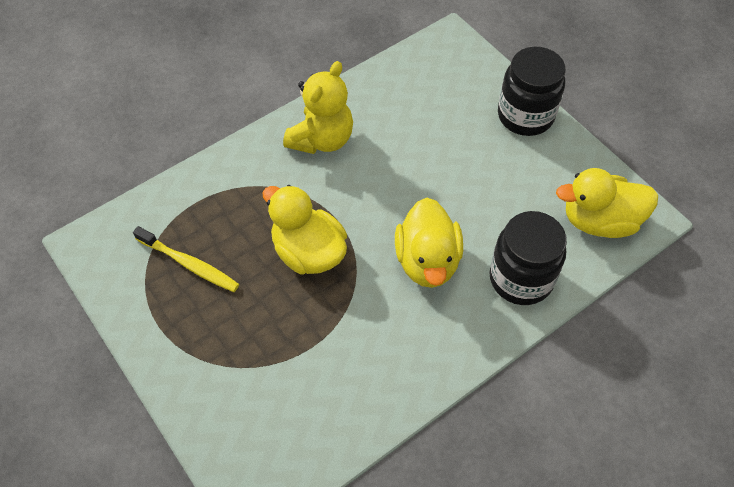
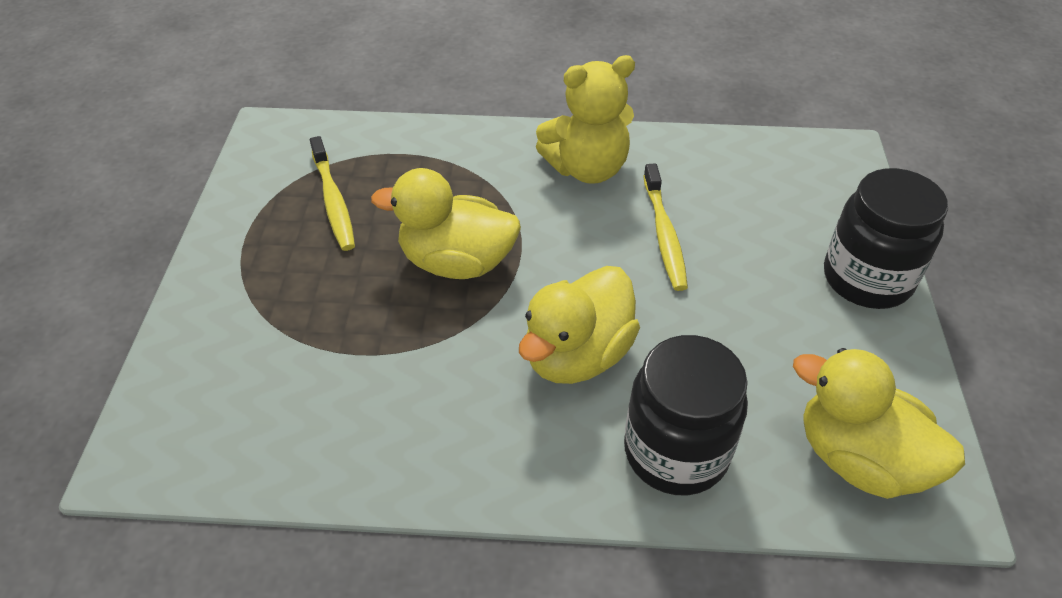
camera: 40 degrees right, 10 degrees down
(308, 252) = (456, 262): yellow duck -> yellow duck turned 75 degrees counterclockwise
(404, 156) = (664, 234): none -> yellow toothbrush

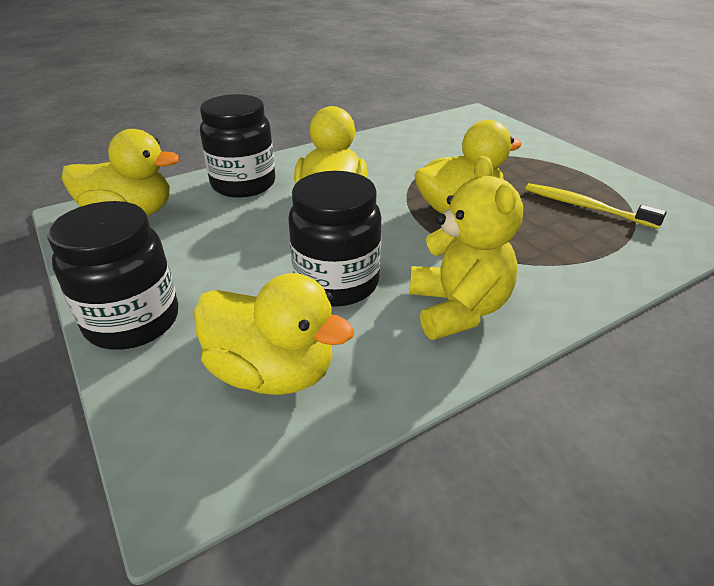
camera: 145 degrees right, 10 degrees down
(587, 168) = (457, 309): yellow teddy bear -> yellow teddy bear turned 135 degrees clockwise
(664, 234) = (336, 283): yellow toothbrush -> black jar
(762, 187) = (272, 372): none -> yellow duck

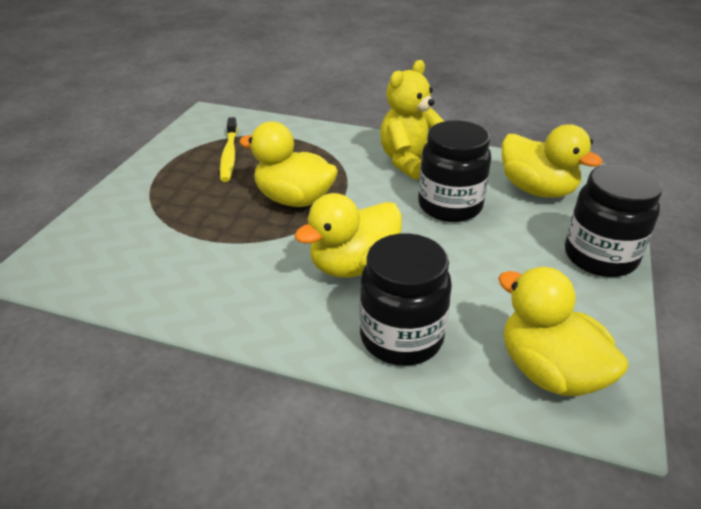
camera: 130 degrees left, 0 degrees up
(272, 372) = (537, 190): yellow duck -> yellow duck turned 150 degrees clockwise

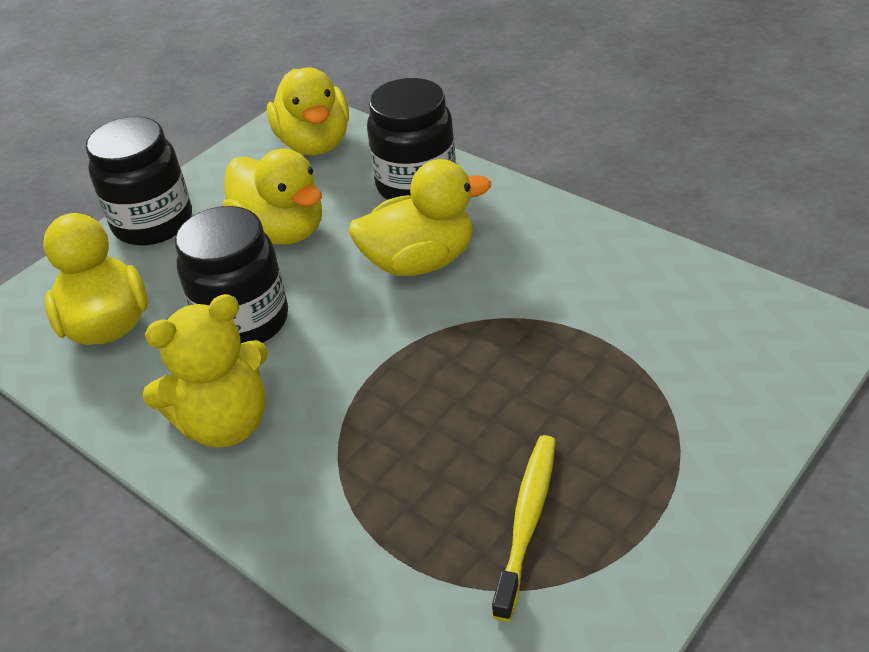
camera: 155 degrees left, 5 degrees up
(294, 199) = (448, 380): yellow duck -> yellow duck (282, 231)

